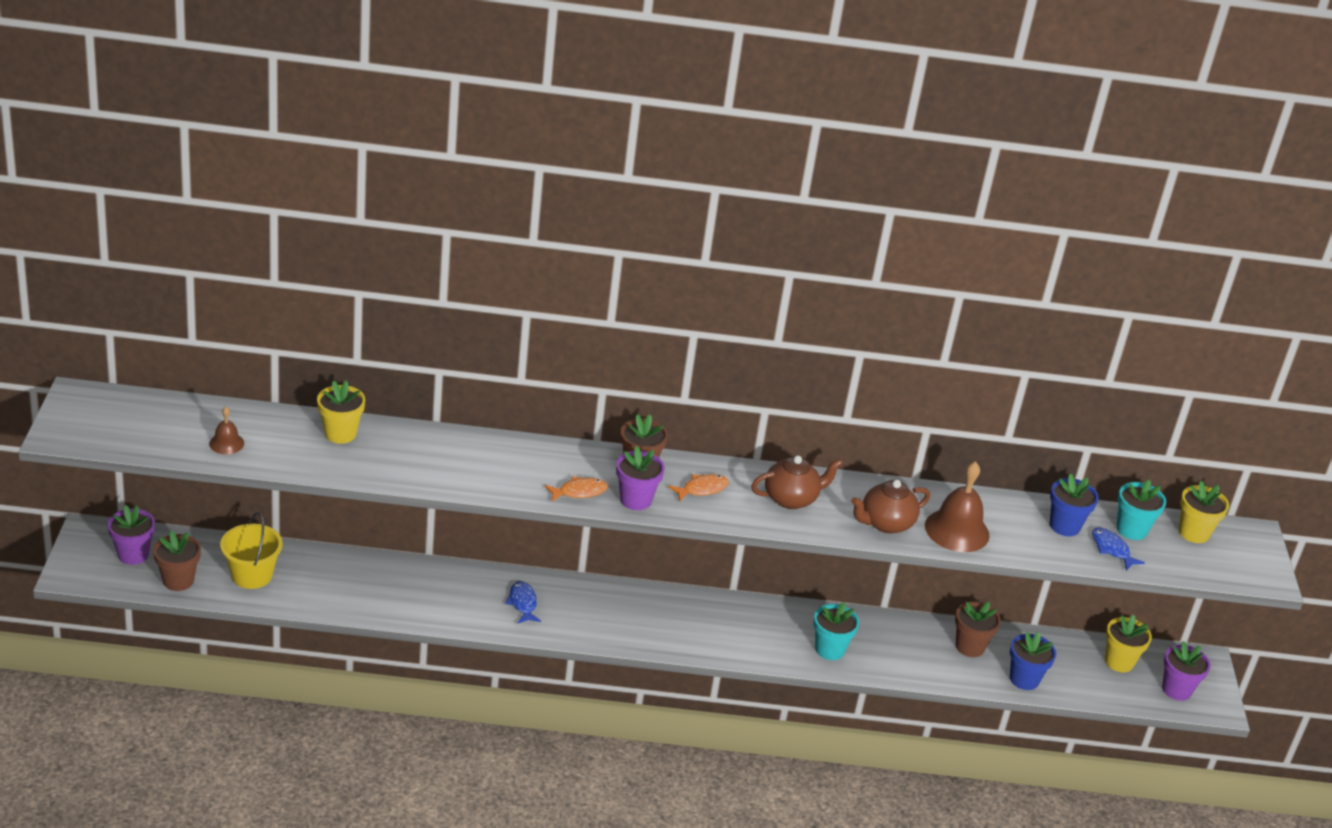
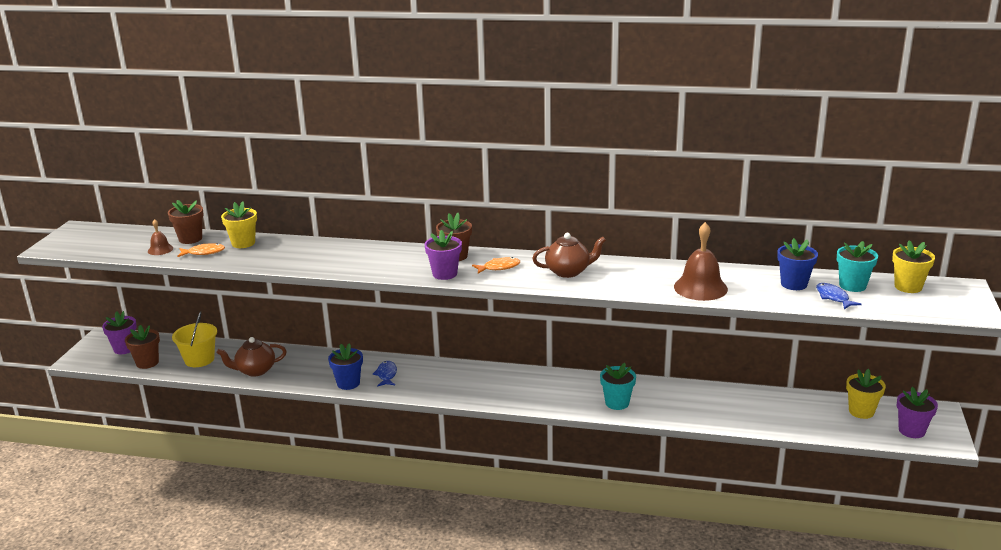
camera: 15 degrees right, 10 degrees down
(579, 492) = (403, 270): orange fish -> orange fish (204, 252)
(885, 523) = (641, 284): brown teapot -> brown teapot (255, 370)
(969, 646) = (733, 401): brown flower pot -> brown flower pot (190, 239)
(1024, 679) = (777, 423): blue flower pot -> blue flower pot (348, 383)

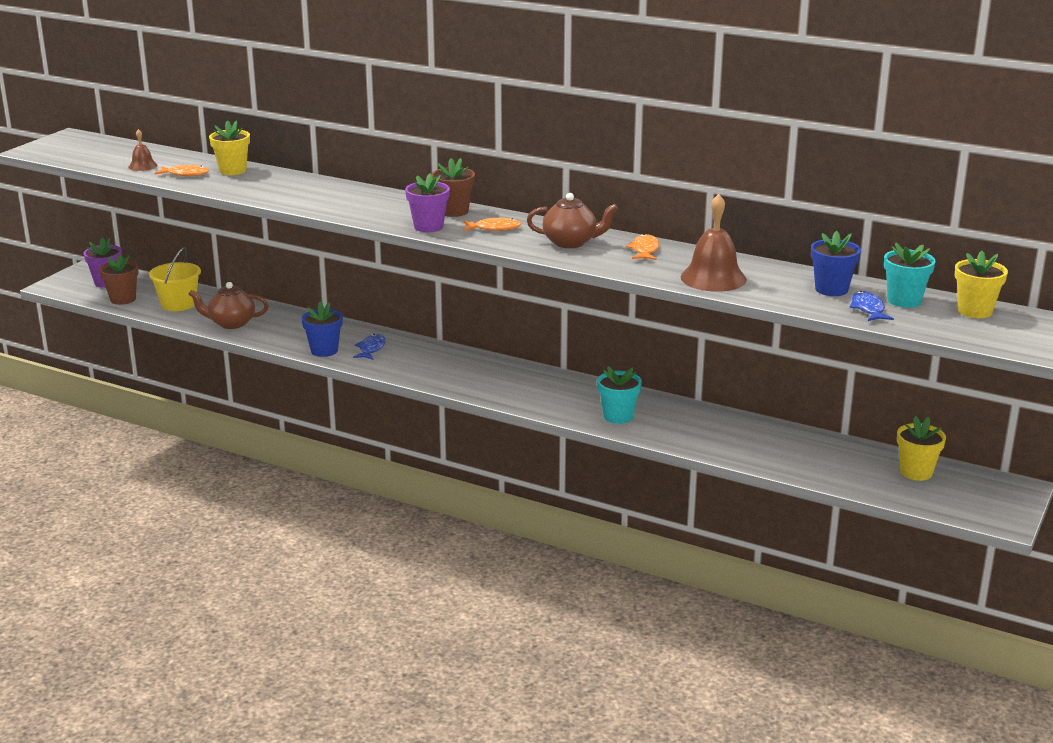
camera: 15 degrees right, 0 degrees up
(190, 239) = (180, 160): brown flower pot -> none
(630, 270) = (644, 250): none -> orange fish
(911, 430) = (966, 502): purple flower pot -> none

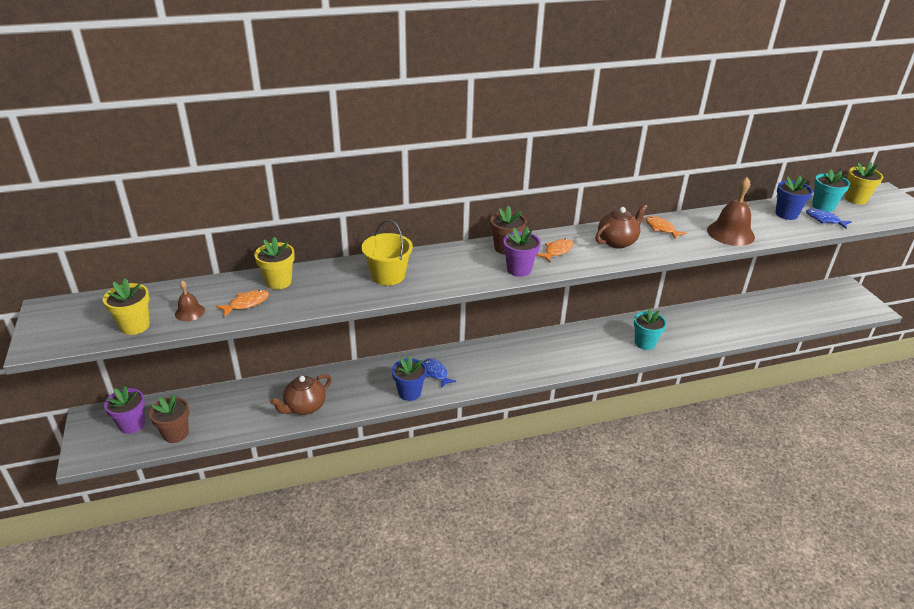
camera: 45 degrees left, 10 degrees up
(178, 304) = (232, 412): yellow bucket -> yellow bucket (388, 275)
(916, 472) = (804, 300): yellow flower pot -> yellow flower pot (135, 326)

